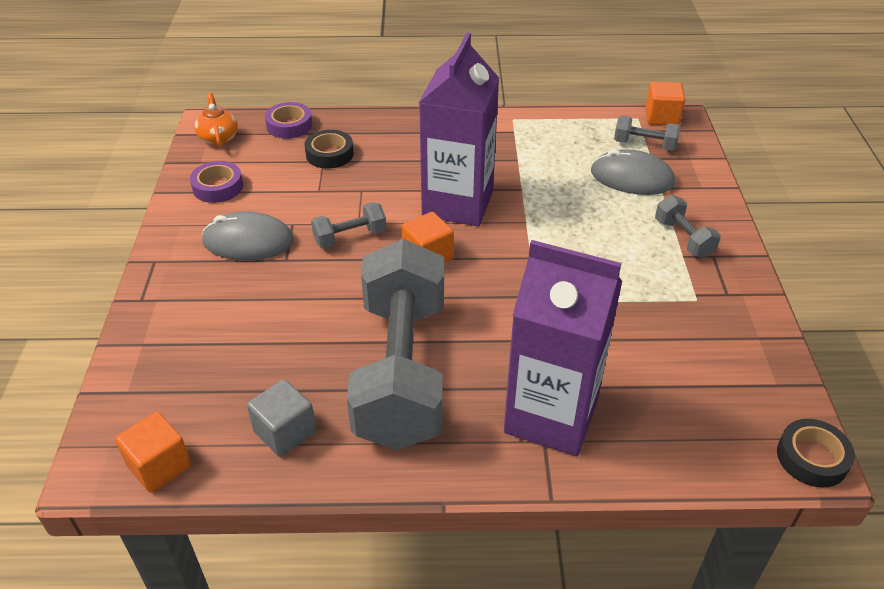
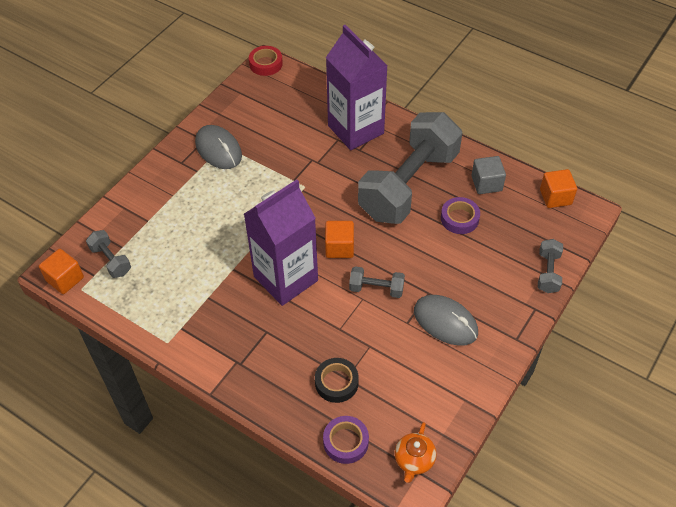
camera: 145 degrees left, 10 degrees up
(218, 187) = (442, 392): purple tape -> purple tape (459, 218)
(632, 178) = (155, 238): grey mouse -> grey mouse (218, 149)
(683, 238) = (182, 180): grey dumbbell -> grey dumbbell (548, 272)
(812, 458) = (266, 64): black tape -> red tape

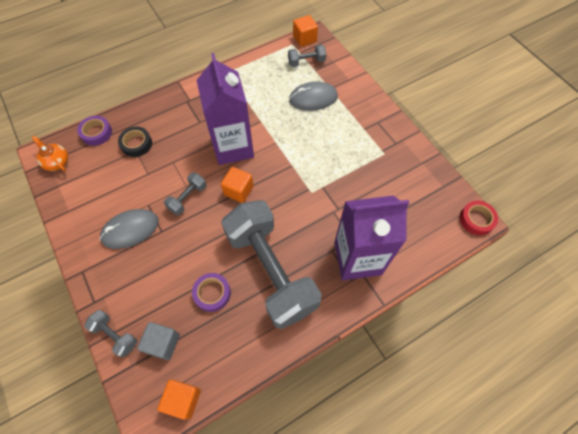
camera: 115 degrees right, 10 degrees up
(218, 149) = (380, 149): grey mouse -> grey mouse (313, 98)
(486, 183) = (236, 341): grey cube -> grey cube (163, 343)

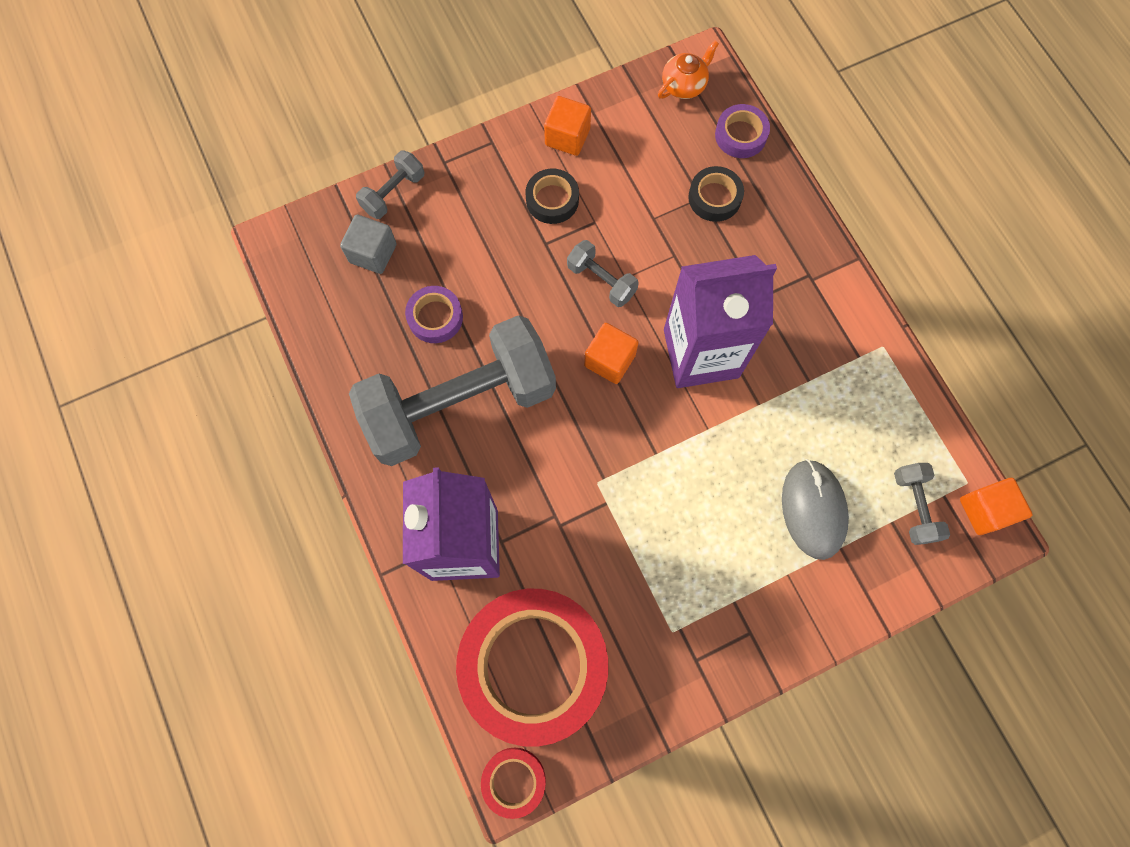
camera: 95 degrees right, 10 degrees up
(130, 230) = (552, 200): grey mouse -> black tape
(183, 399) = (296, 281): orange cube -> orange cube (567, 137)
(416, 215) = (533, 665): none -> red tape

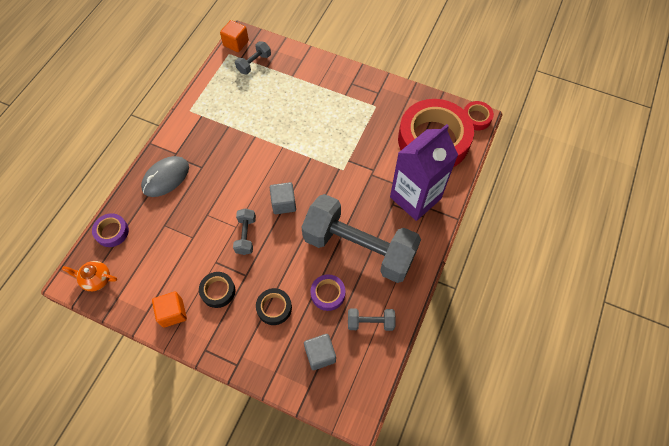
camera: 130 degrees left, 10 degrees down
(393, 193) = (277, 375): grey dumbbell -> grey dumbbell (370, 322)
(610, 360) = (283, 203): orange cube -> grey cube
(701, 353) = (249, 171): purple carton -> none
(714, 197) = (160, 219): black tape -> black tape (274, 308)
(813, 509) = (284, 92): grey mouse -> grey mouse (166, 178)

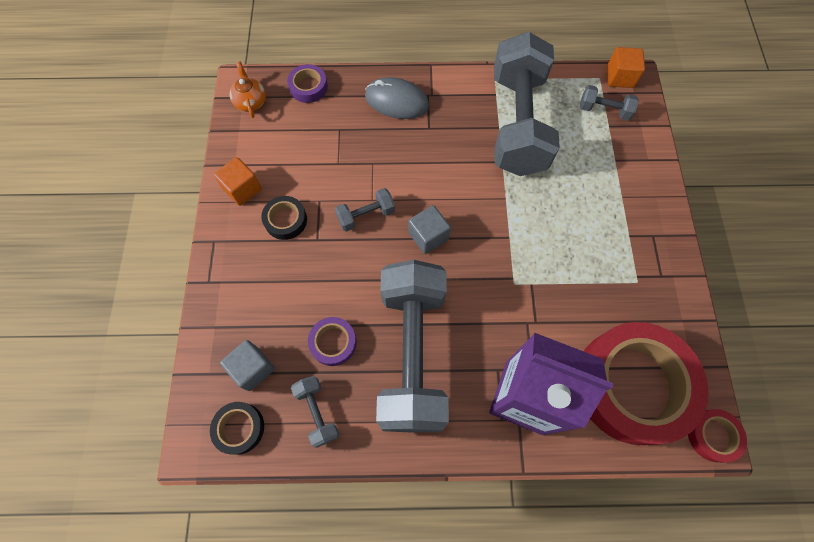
camera: 65 degrees right, 5 degrees up
(233, 114) = (517, 123): none -> grey dumbbell
(274, 308) = (290, 289): black tape -> black tape (239, 428)

